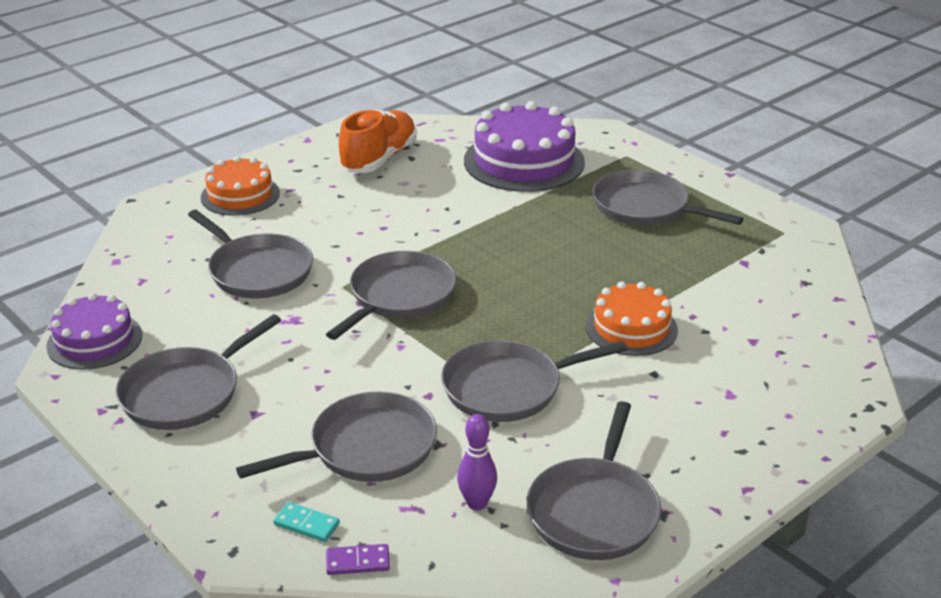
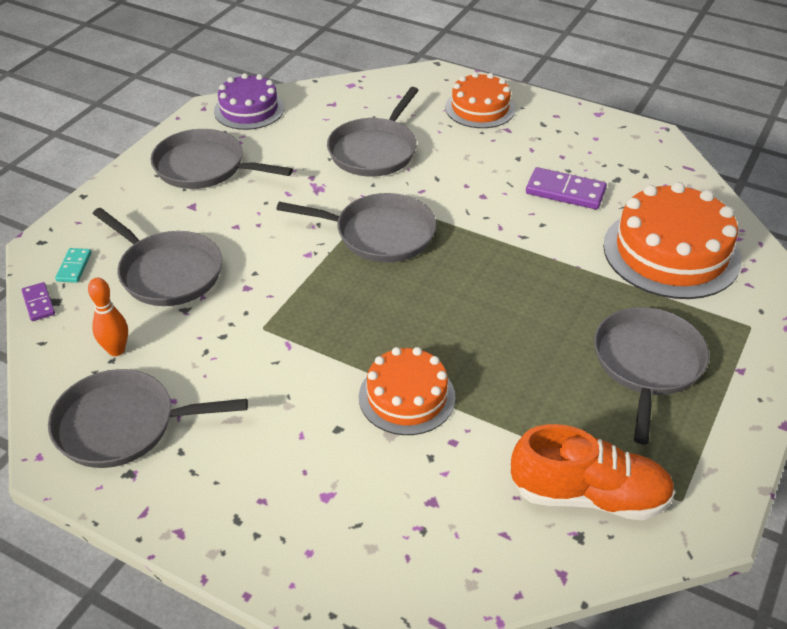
camera: 70 degrees right, 10 degrees up
(379, 159) = (598, 161): orange shoe -> orange shoe (589, 496)
(410, 185) = (565, 192): none -> purple domino
(477, 503) = (116, 350): purple bowling pin -> orange bowling pin
(508, 388) = (274, 332): grey pan -> none
(524, 161) = (671, 252): purple cake -> orange cake

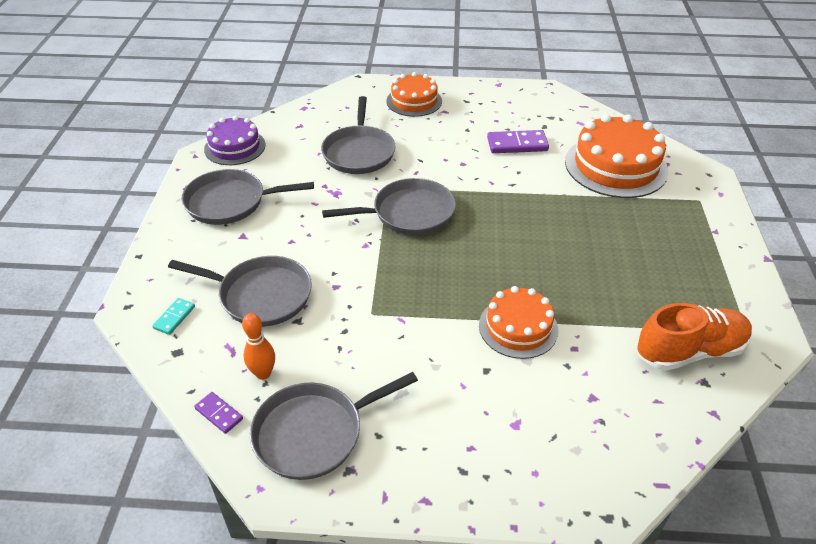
camera: 25 degrees left, 0 degrees up
(38, 303) = (164, 359): purple domino -> purple domino (219, 414)
(74, 267) = (174, 317): turquoise domino -> turquoise domino turned 45 degrees clockwise
(647, 364) = (657, 246): grey pan -> none

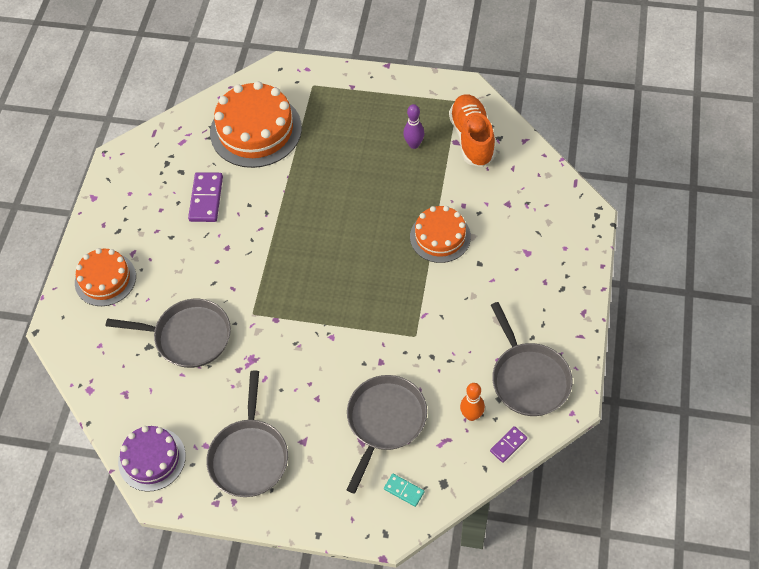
camera: 80 degrees left, 15 degrees up
(409, 213) = (293, 299): grey pan -> none
(652, 292) = (414, 144): none -> purple bowling pin

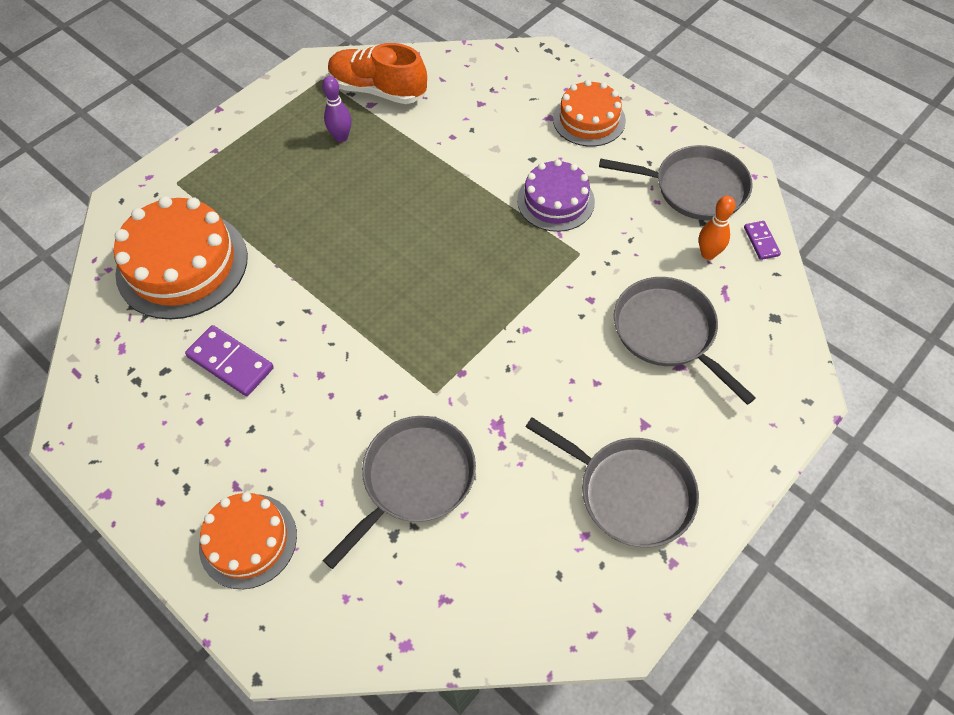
camera: 60 degrees left, 0 degrees up
(152, 459) = (564, 612): purple cake -> purple cake (555, 201)
(404, 490) = (764, 357): turquoise domino -> none
(440, 236) = (474, 173): orange cake -> orange cake (589, 119)

